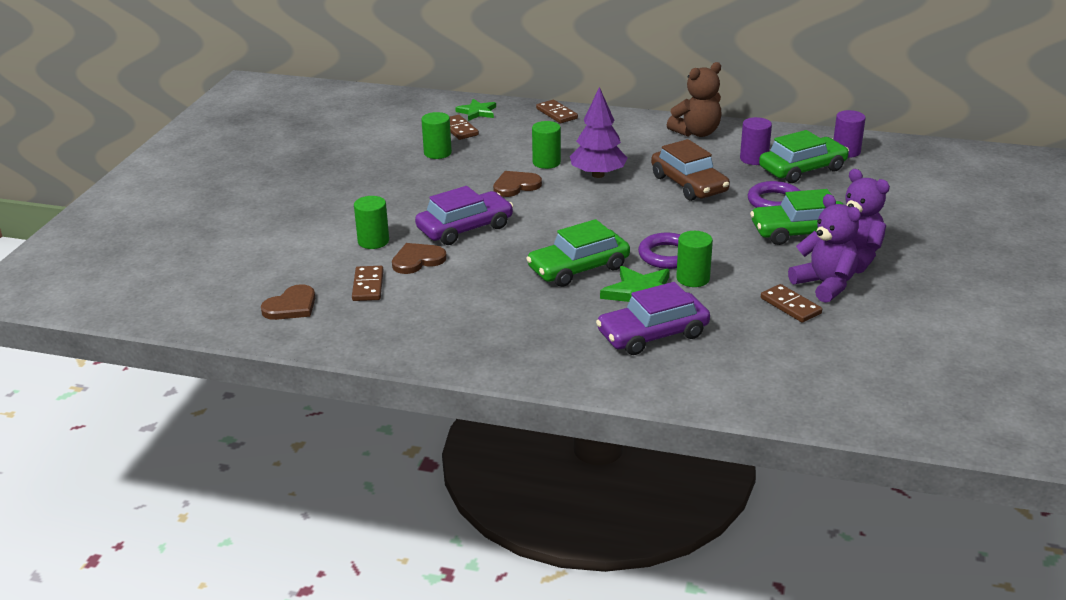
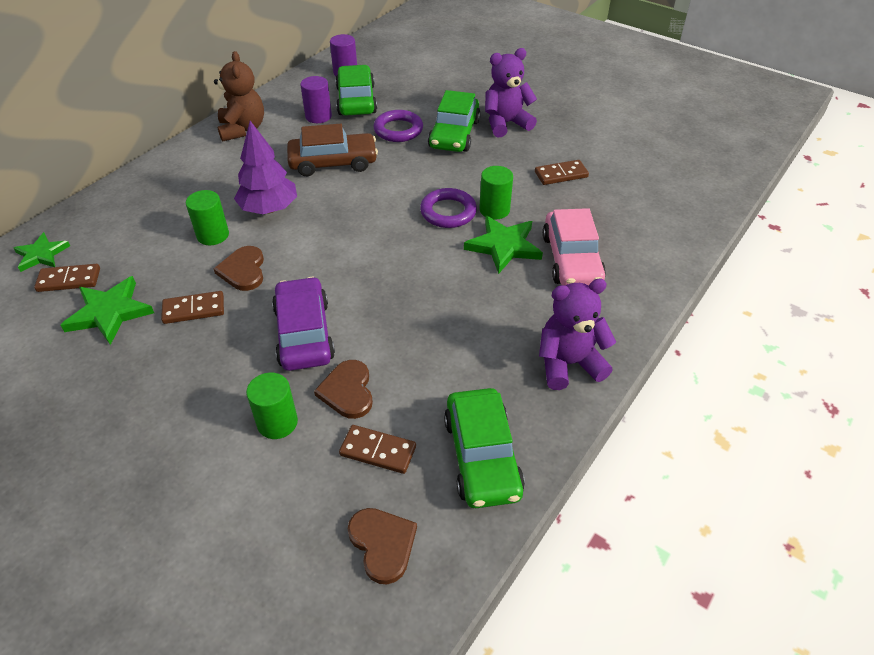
camera: 70 degrees left, 15 degrees up
(437, 153) = (109, 313): green cylinder -> green star
(556, 114) = (112, 198): brown domino -> brown domino (194, 309)
(578, 268) = (437, 272): green car -> green car (482, 456)
(652, 334) = (571, 259): purple car -> pink car
(825, 285) = (539, 149): purple teddy bear -> purple teddy bear (568, 364)

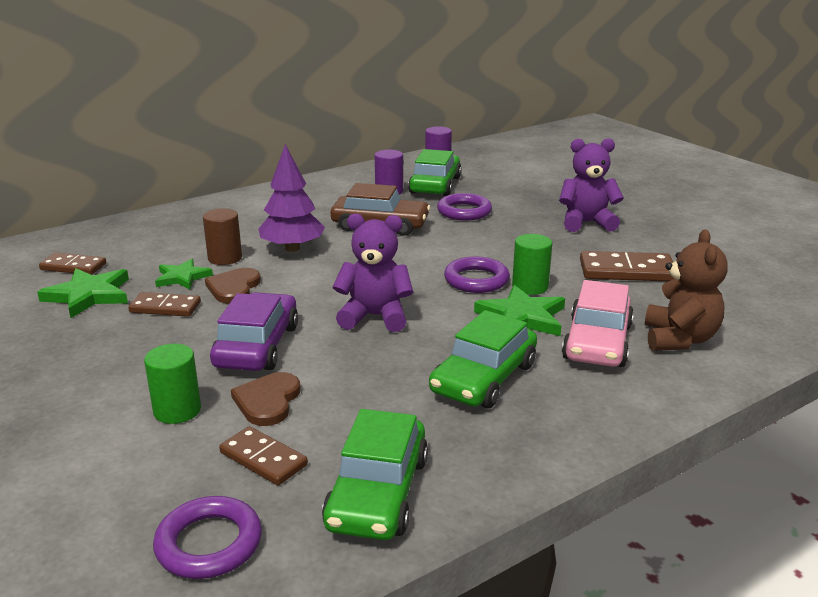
camera: 20 degrees right, 20 degrees down
(42, 254) = (65, 246): green star -> green star (182, 277)
(213, 235) = (225, 258): green cylinder -> brown cylinder
(242, 129) = (309, 190): brown teddy bear -> brown teddy bear (679, 339)
(382, 544) = (209, 543): brown heart -> purple ring
(454, 134) = (522, 223): green car -> green car (483, 378)
(561, 174) = (627, 271): brown domino -> brown domino, size x1.54
(568, 364) = (537, 432): purple teddy bear -> purple teddy bear (375, 316)

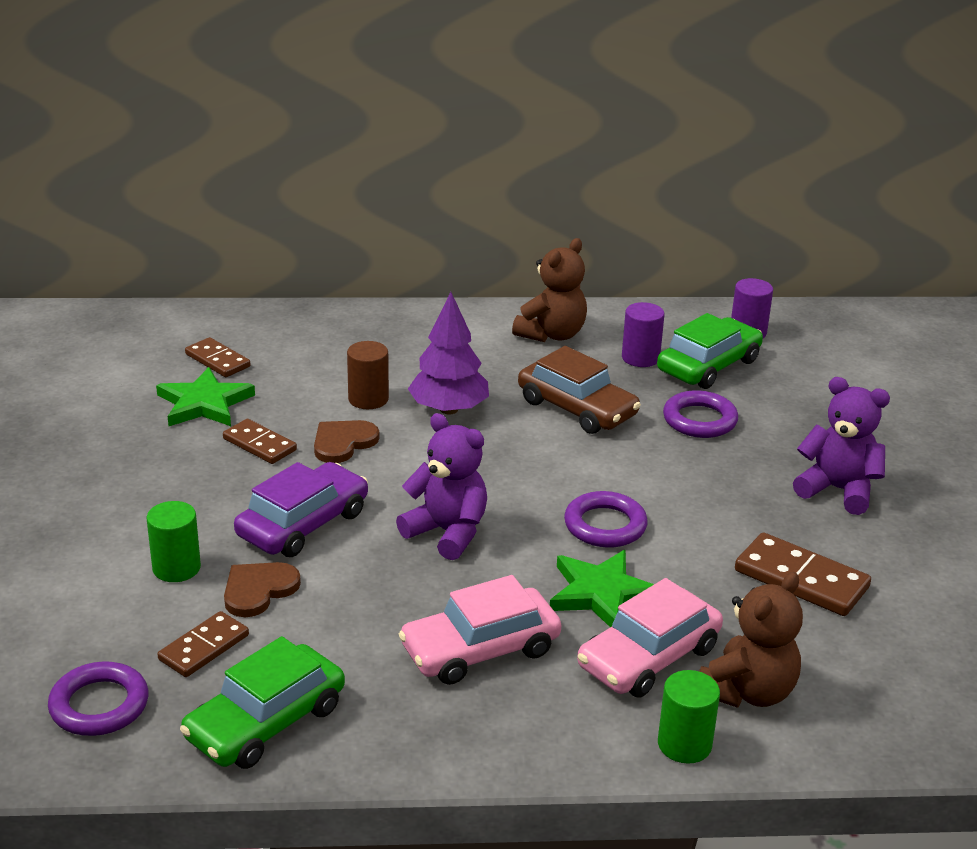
camera: 30 degrees right, 5 degrees up
(182, 277) = (306, 411): green star -> none
(263, 459) = (204, 647): brown domino -> brown domino turned 60 degrees clockwise
(317, 193) = (552, 334): none -> brown teddy bear
(483, 378) = (480, 649): green car -> pink car
(530, 287) = (656, 557): green cylinder -> green cylinder (684, 744)

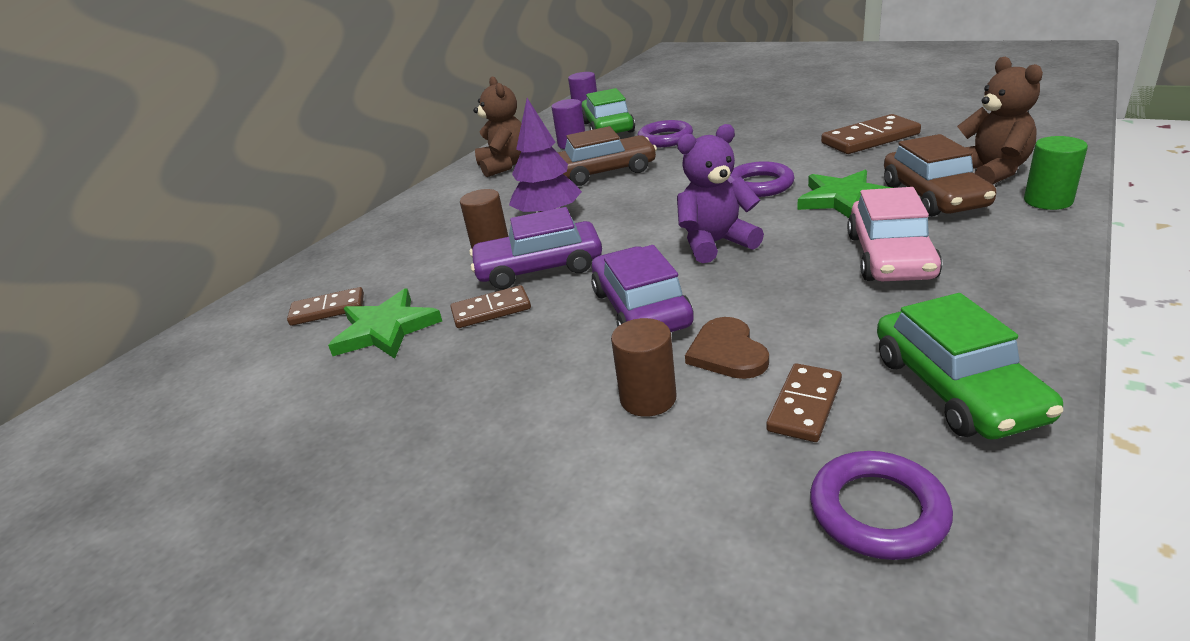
camera: 50 degrees left, 0 degrees up
(176, 568) = (648, 398): green cylinder -> brown cylinder
(204, 647) = (805, 405): brown domino -> brown domino turned 45 degrees clockwise
(343, 443) = (539, 268): brown heart -> purple car
(648, 657) = (933, 196): pink car -> brown car
(838, 490) = (781, 116): purple teddy bear -> none

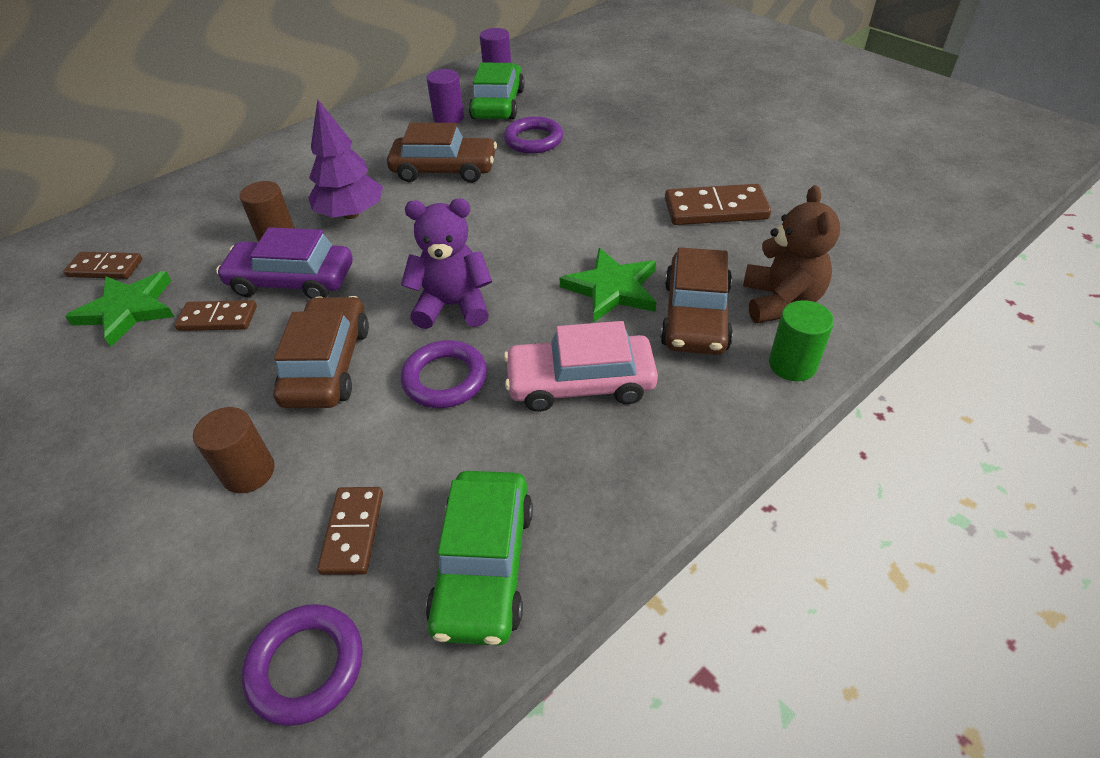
camera: 15 degrees right, 15 degrees up
(504, 165) = (370, 129): brown teddy bear -> none
(641, 308) = (328, 364): purple car -> brown car
(727, 352) = (348, 445): brown heart -> none
(759, 185) = (557, 240): purple ring -> purple ring (445, 379)
(805, 405) = (353, 532): brown domino -> brown domino turned 45 degrees counterclockwise
(890, 256) = (580, 383): pink car -> pink car turned 60 degrees clockwise

